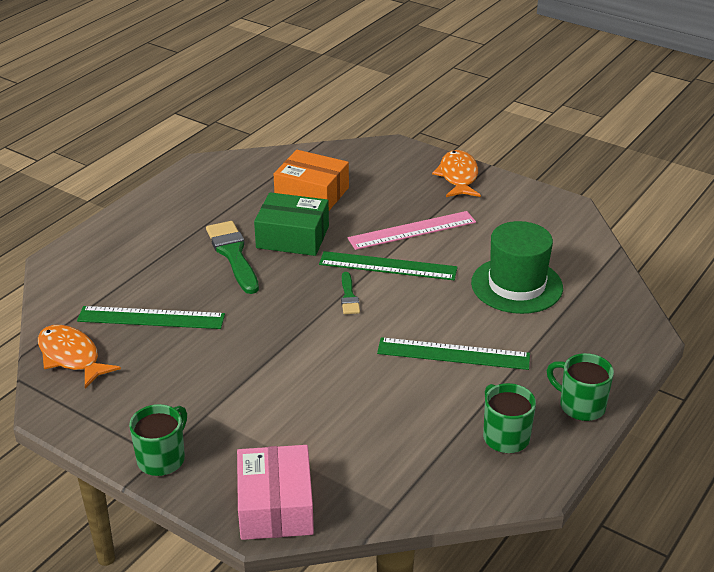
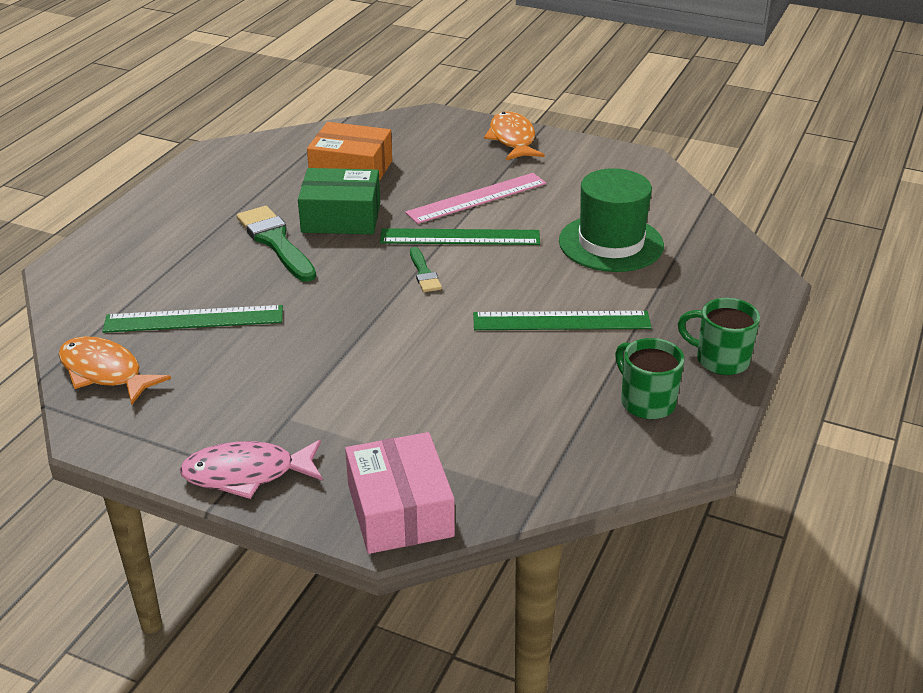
camera: 10 degrees left, 0 degrees up
(162, 458) = (247, 474): green mug -> pink fish

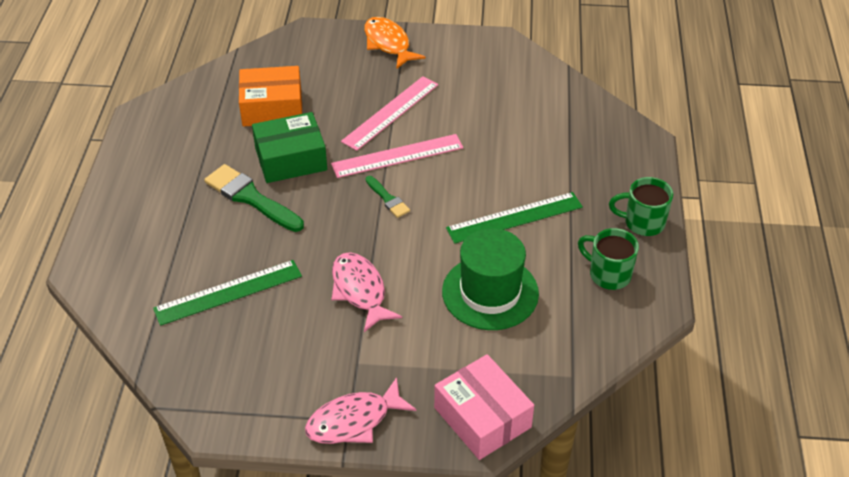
camera: 20 degrees left, 10 degrees up
(105, 372) = (186, 363): orange fish -> none
(337, 350) = (360, 291): none -> pink fish
(460, 237) = (397, 156): green ruler -> pink ruler
(611, 243) = (516, 133): green hat -> green hat (490, 292)

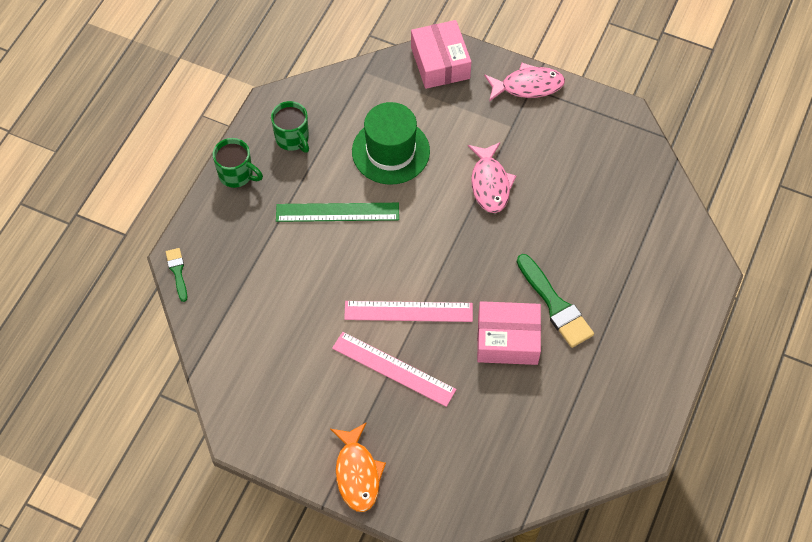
camera: 160 degrees left, 15 degrees up
(228, 292) = (594, 214): green ruler -> none
(272, 108) = (508, 415): orange box -> none
(291, 159) = (507, 339): green box -> pink box
(388, 199) = (435, 265): green brush -> green brush (177, 272)
(391, 113) = (393, 368): pink ruler -> pink ruler turned 60 degrees clockwise

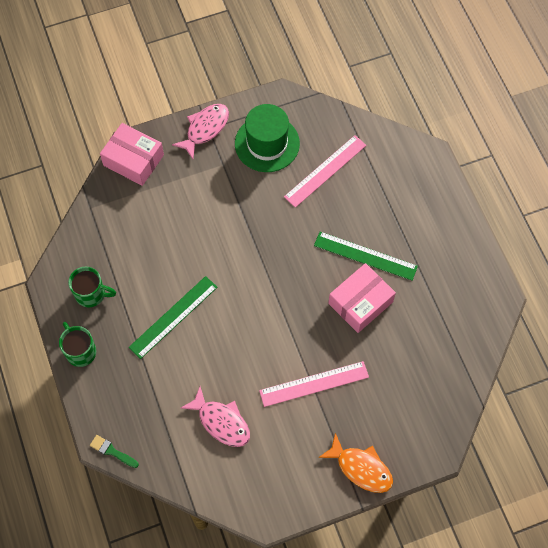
camera: 45 degrees left, 5 degrees up
(237, 174) = (80, 351): green mug -> green mug turned 105 degrees counterclockwise
(390, 151) = (164, 246): green hat -> green hat (267, 143)
(408, 311) = (285, 339): pink ruler -> pink ruler (325, 171)
(490, 183) = (248, 213): pink fish -> pink fish (221, 422)
(555, 305) = (365, 255): green brush -> green ruler

